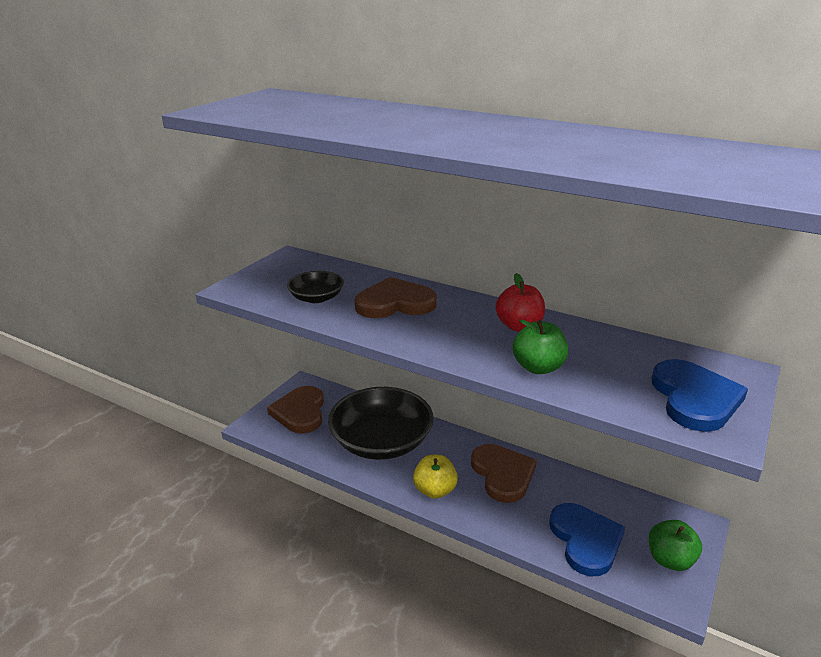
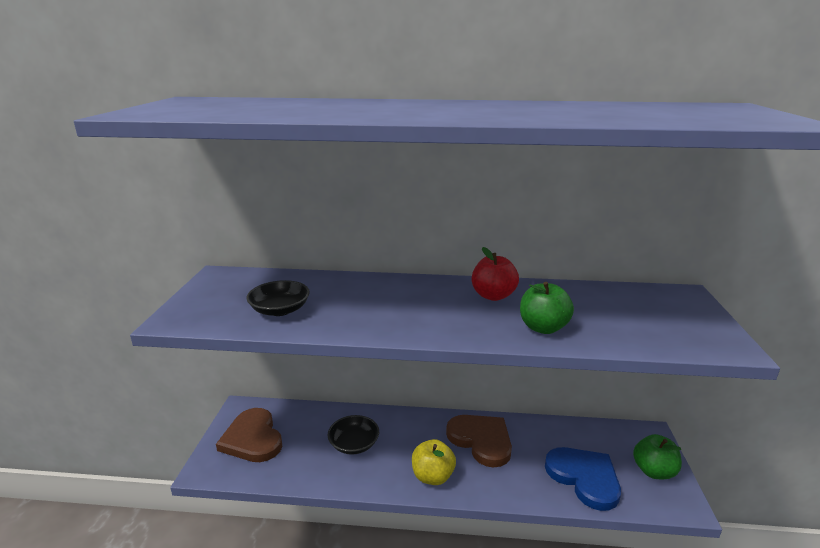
camera: 25 degrees left, 5 degrees down
(381, 441) = (354, 444): black bowl -> black bowl, size x0.48
(395, 303) = (365, 299): brown heart -> none
(694, 398) = (679, 323): blue heart -> none

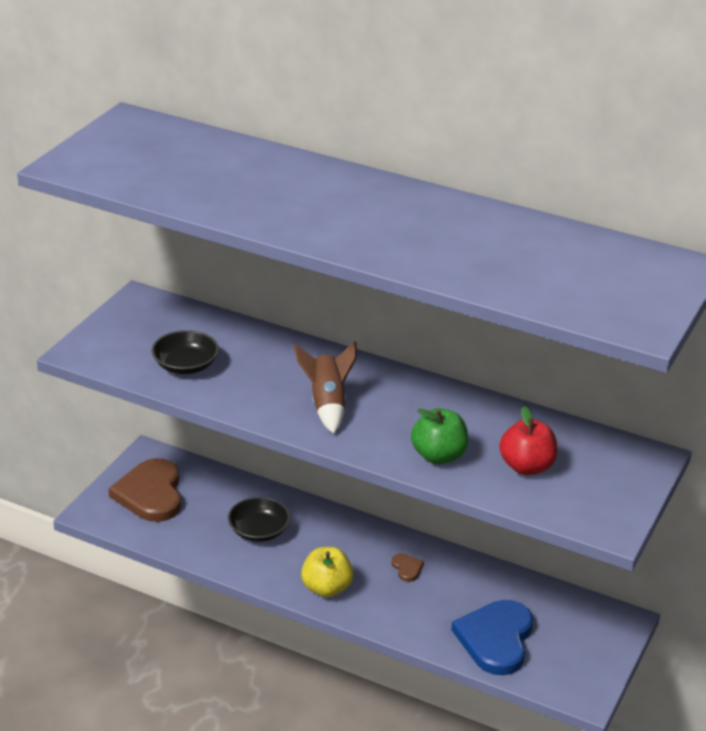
camera: 20 degrees right, 10 degrees up
(421, 312) = (327, 404): none -> brown rocket
(481, 440) = (407, 568): brown heart -> brown heart, size x0.42
(493, 296) = (422, 403): red apple -> red apple (526, 467)
(584, 478) = (496, 639): blue heart -> blue heart turned 150 degrees counterclockwise
(653, 471) = (584, 657): green apple -> none

